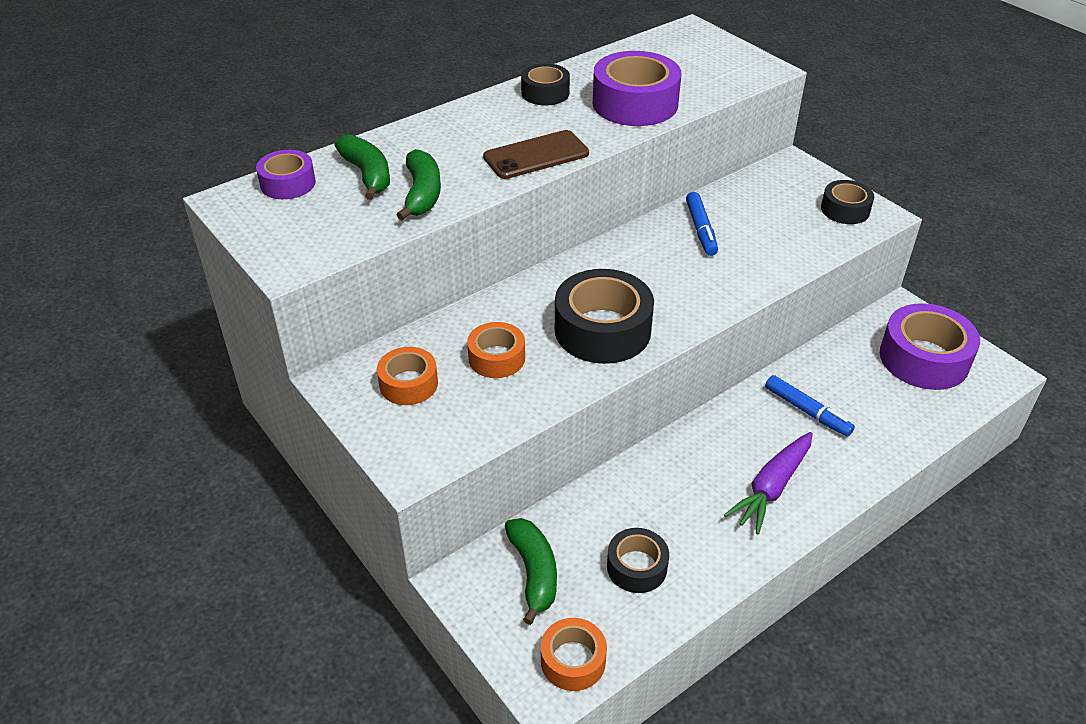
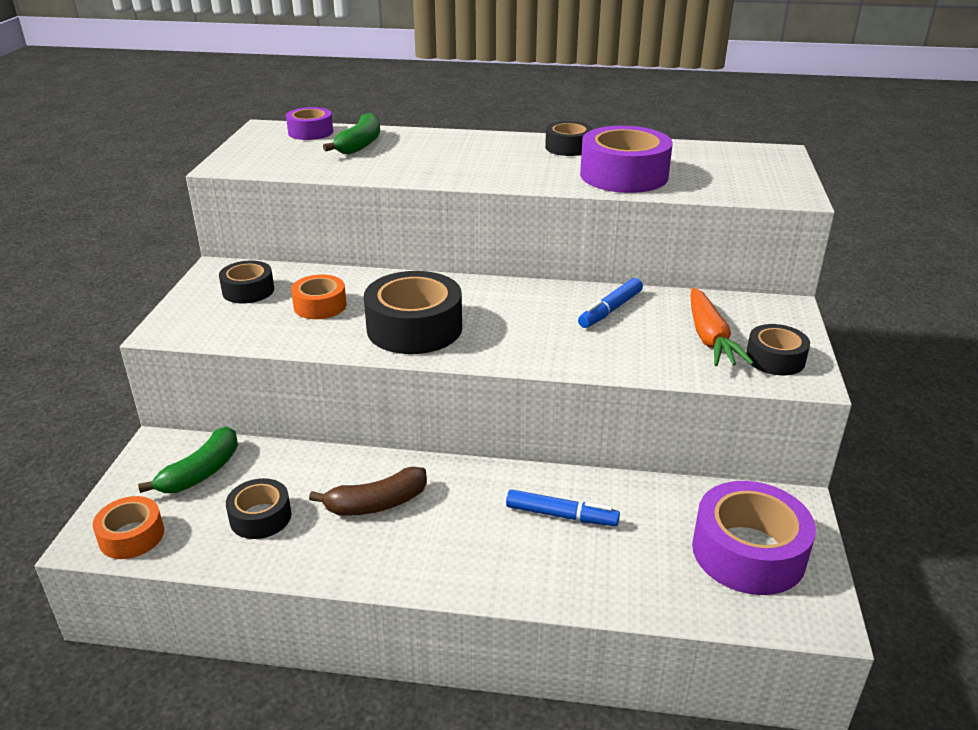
camera: 45 degrees right, 10 degrees down
(408, 384) = (248, 290): orange tape -> black tape
(422, 194) = (368, 165): green banana -> none
(536, 155) = (483, 174): brown phone -> none
(693, 493) = (376, 504): none -> brown banana
(771, 488) = (437, 543): purple carrot -> none
(790, 216) = (710, 338): none -> orange carrot
(807, 411) = (561, 515): blue marker -> blue marker turned 75 degrees counterclockwise

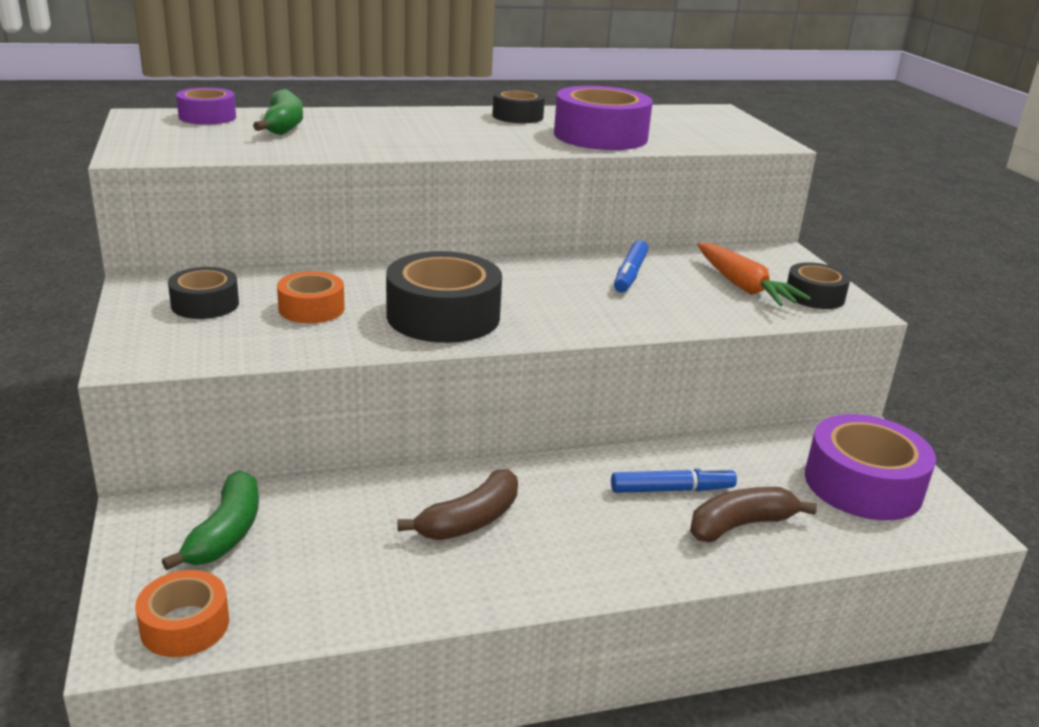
camera: 25 degrees left, 5 degrees down
(260, 517) = (342, 565): black tape -> none
(598, 562) = (740, 525): none -> brown banana

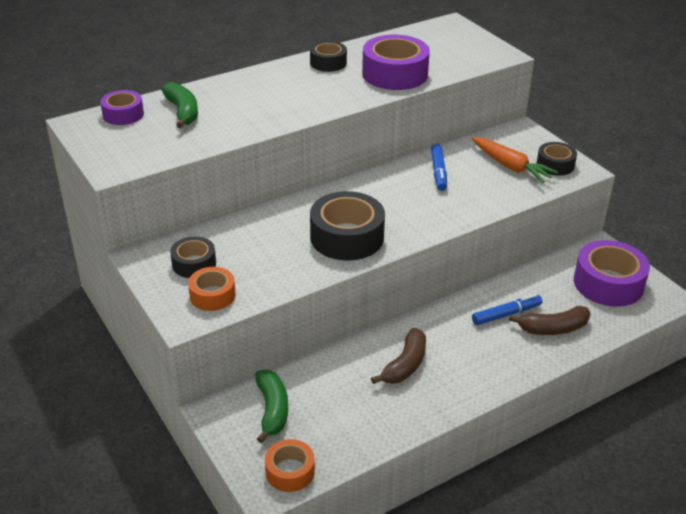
camera: 15 degrees left, 10 degrees up
(311, 308) = (263, 251): orange tape -> orange tape (212, 295)
(740, 525) = (553, 328): brown banana -> brown banana turned 150 degrees counterclockwise

